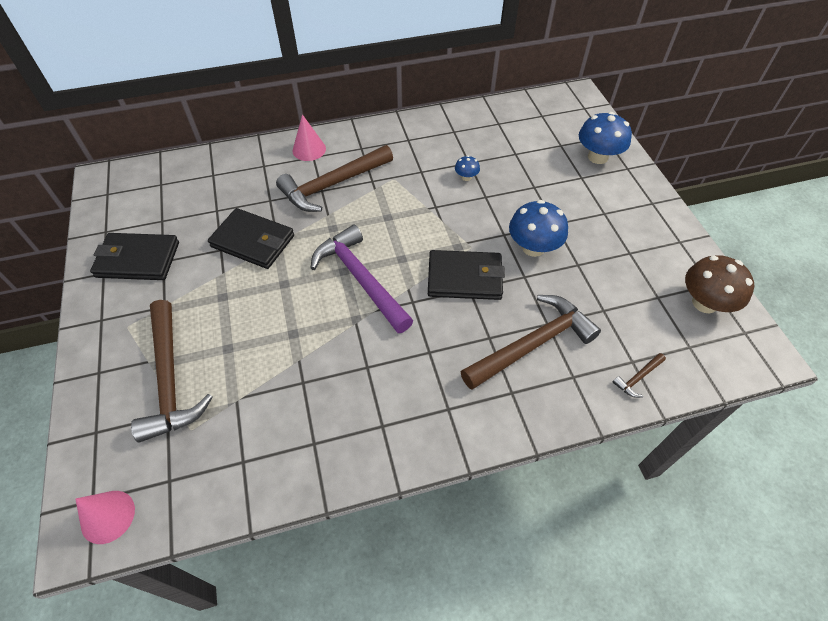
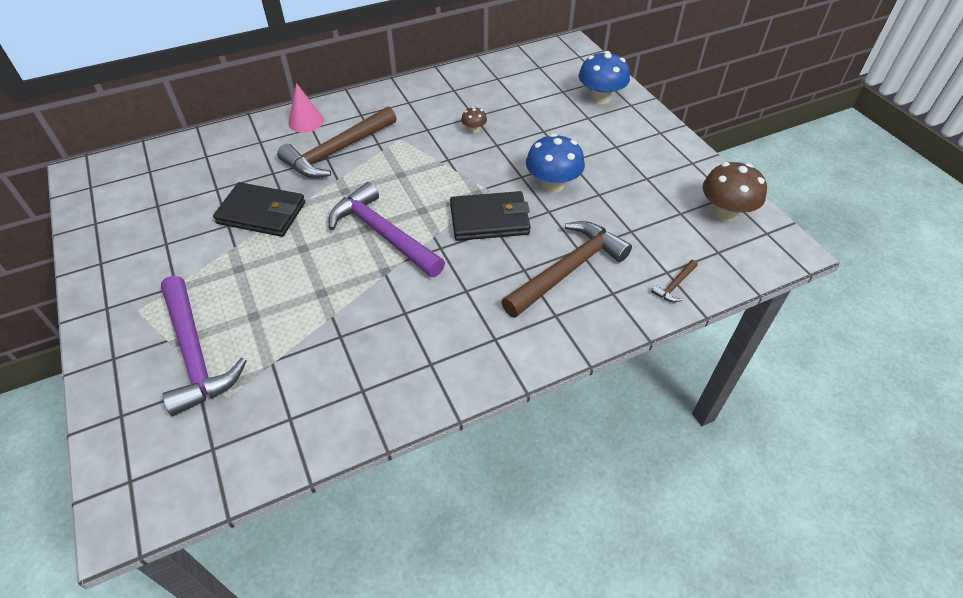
camera: 10 degrees left, 5 degrees down
(108, 516) = (150, 493): pink cone -> none
(138, 259) = (137, 245): black wallet -> none
(170, 379) = (195, 353): brown hammer -> purple hammer
(466, 177) = (474, 129): blue mushroom -> brown mushroom

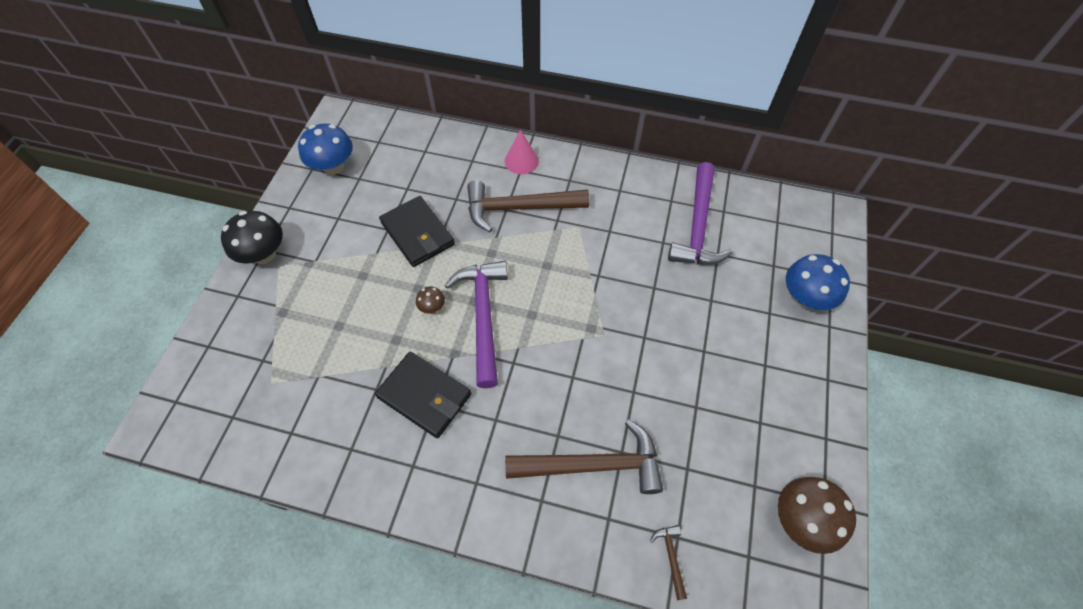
camera: 40 degrees right, 10 degrees up
(110, 311) = (264, 254): none -> black mushroom
(195, 353) = (282, 330): purple hammer -> purple hammer (698, 226)
(474, 129) = (649, 257): brown mushroom -> brown mushroom (432, 307)
(489, 220) = (576, 364): black wallet -> black wallet (424, 396)
(552, 184) = (664, 366): blue mushroom -> blue mushroom (333, 166)
(675, 285) = (671, 557): brown hammer -> brown hammer turned 90 degrees clockwise

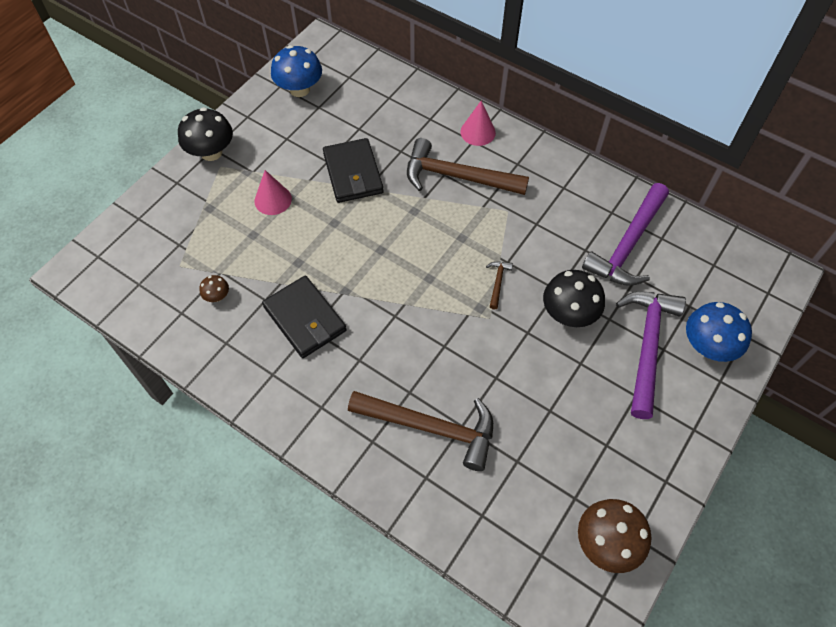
camera: 20 degrees right, 0 degrees up
(346, 284) = (273, 200): none -> pink cone
(432, 307) = (341, 243): brown mushroom -> brown mushroom (217, 296)
(483, 316) = (383, 266): purple hammer -> purple hammer (647, 346)
(671, 557) = (468, 529): brown hammer -> brown hammer (497, 282)
(674, 307) = (569, 314): none -> black mushroom

